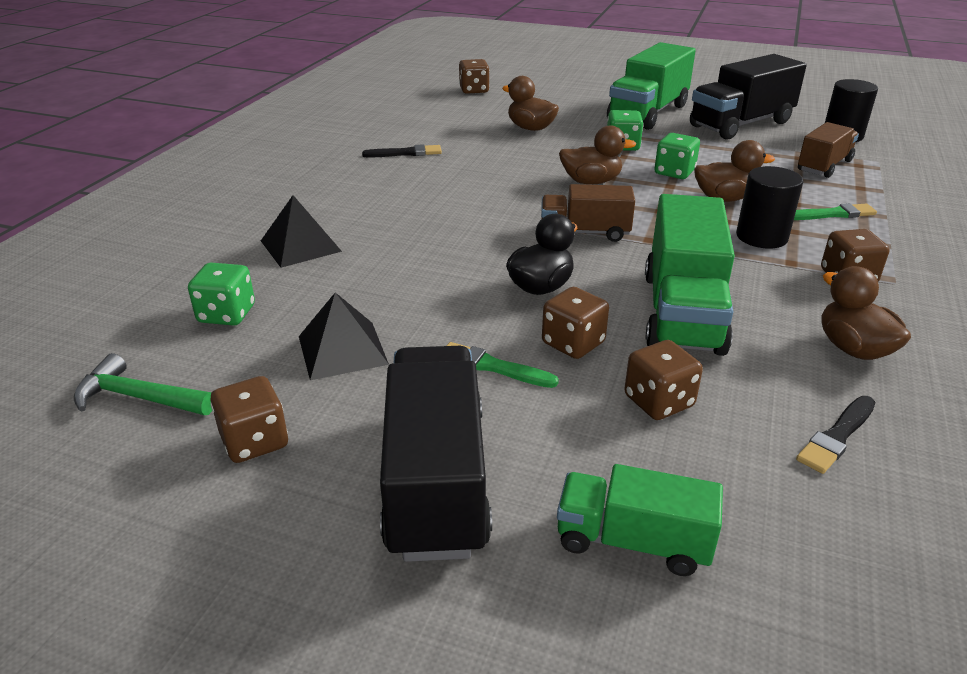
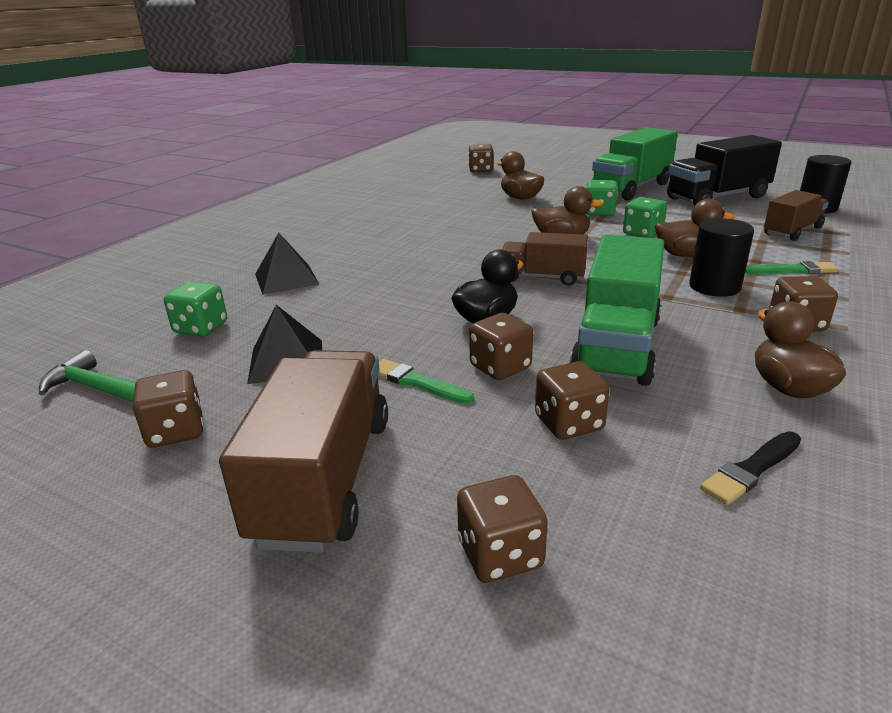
camera: 10 degrees right, 5 degrees down
(405, 153) = (404, 214): black brush -> none
(436, 480) = (324, 478): black truck -> brown truck
(632, 541) = (500, 554): green truck -> brown dice

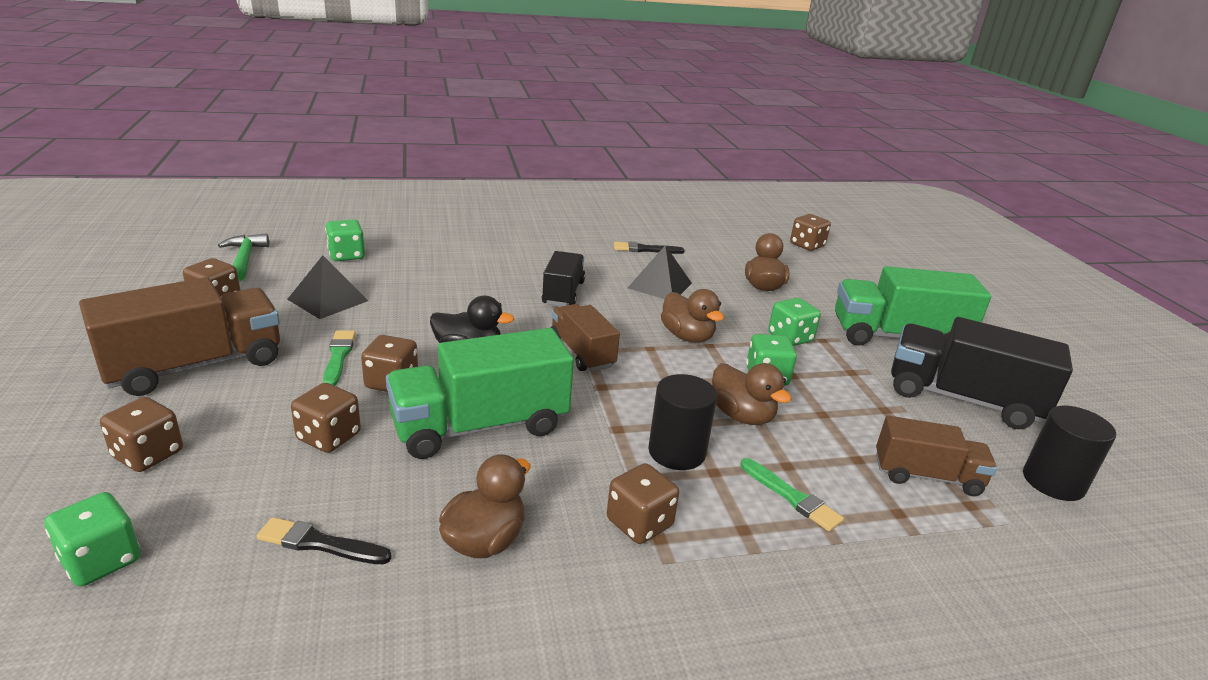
camera: 45 degrees right, 0 degrees up
(286, 279) = (451, 253): black pyramid -> black pyramid (659, 285)
(408, 212) = (645, 249): none -> black brush
(436, 257) = (563, 293): none -> black truck
(708, 633) = (101, 560): none -> green dice

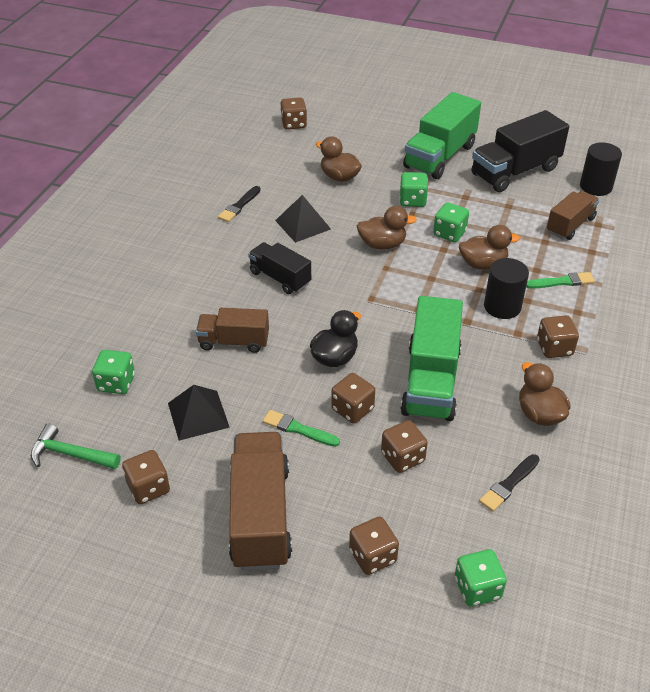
camera: 55 degrees left, 15 degrees up
(581, 352) = (371, 302): brown truck -> brown truck (234, 342)

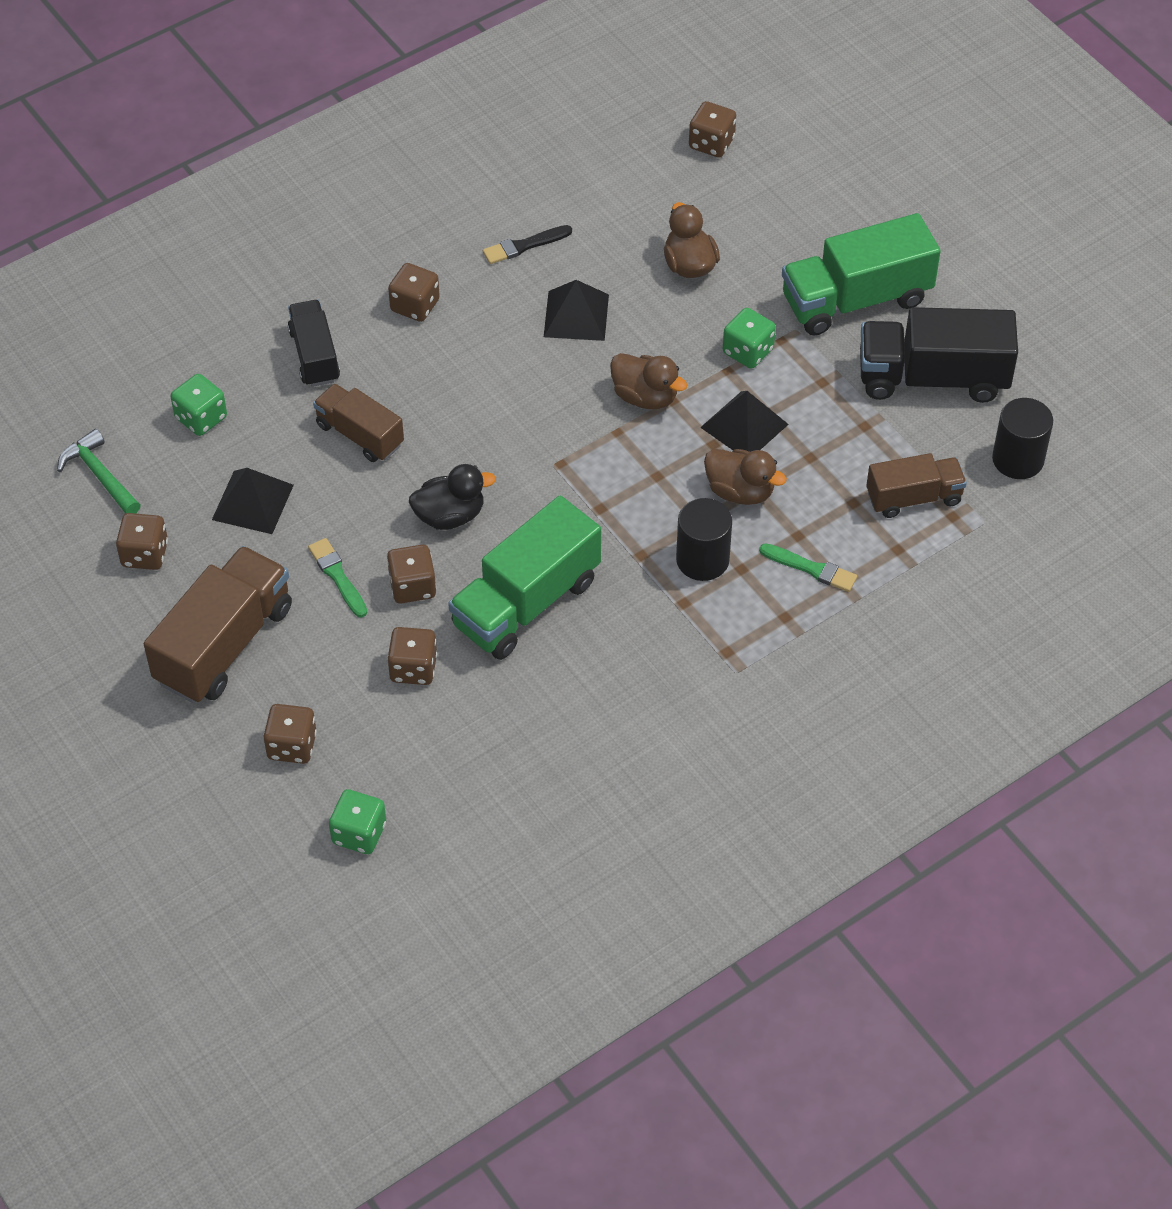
camera: 35 degrees right, 10 degrees up
(280, 278) = (481, 378): black truck -> black truck (314, 355)
(449, 233) = (744, 425): green dice -> black pyramid
(509, 484) = (492, 759): black brush -> none
(539, 414) = (604, 708): brown duck -> none
(554, 348) = (706, 644): brown dice -> brown dice (415, 305)

